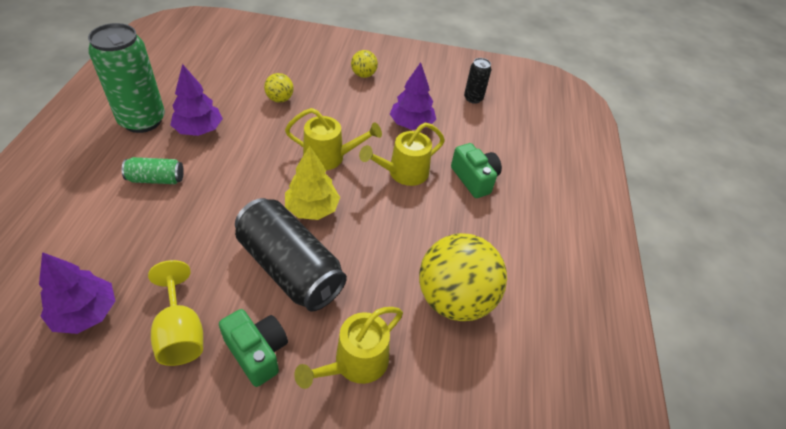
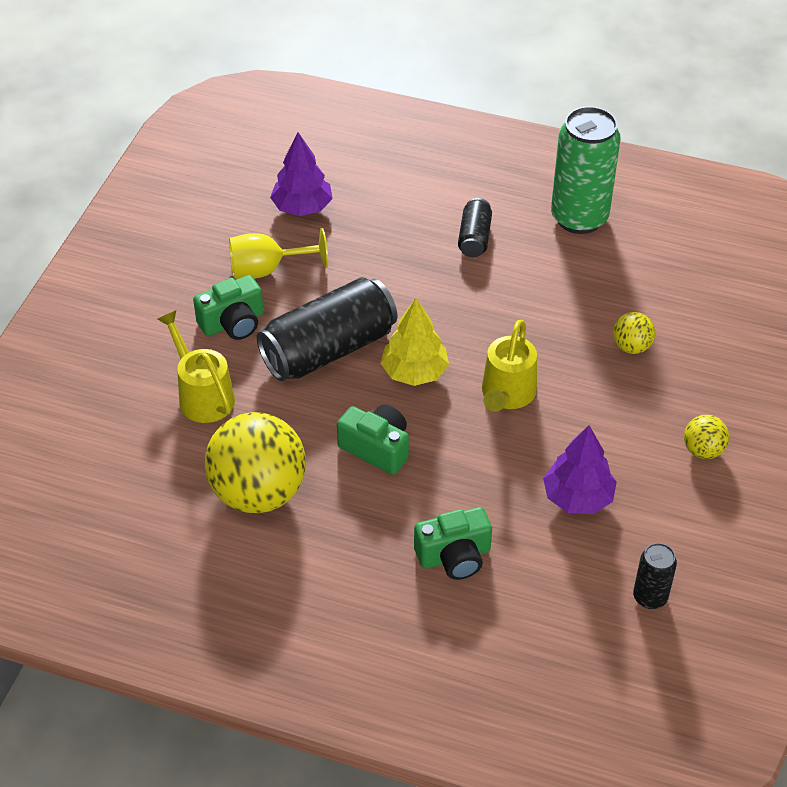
camera: 105 degrees right, 0 degrees up
(156, 179) = (474, 238): green can -> black can
(199, 130) = (562, 268): purple tree -> none
(393, 226) = (377, 448): none -> green camera
(403, 173) = (471, 472): yellow watering can -> none

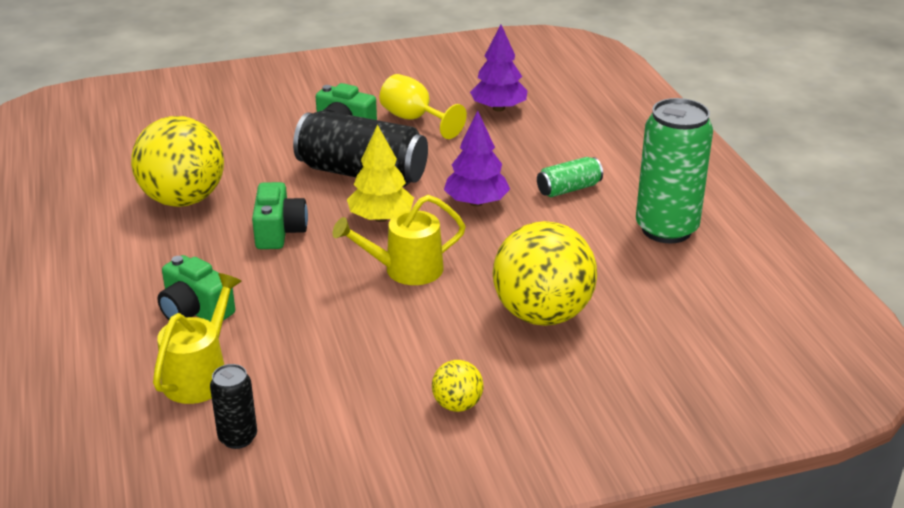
camera: 55 degrees right, 15 degrees down
(202, 395) = (259, 143): yellow watering can -> yellow watering can (200, 375)
(474, 238) = (569, 189): black can -> green can
(577, 497) = (322, 351): purple tree -> purple tree (476, 202)
(631, 347) = (542, 314): yellow ball -> yellow ball, size x2.19

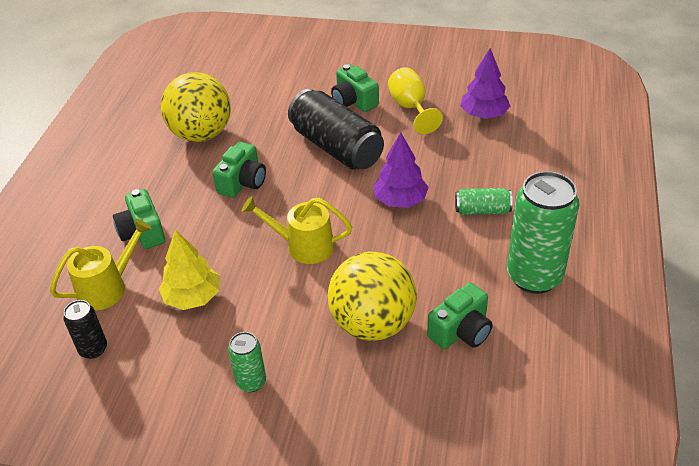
camera: 30 degrees right, 10 degrees up
(381, 218) = (320, 192): yellow tree -> yellow tree (193, 297)
(457, 405) = (251, 382): yellow ball -> green can
(636, 293) = (461, 331): none -> green camera

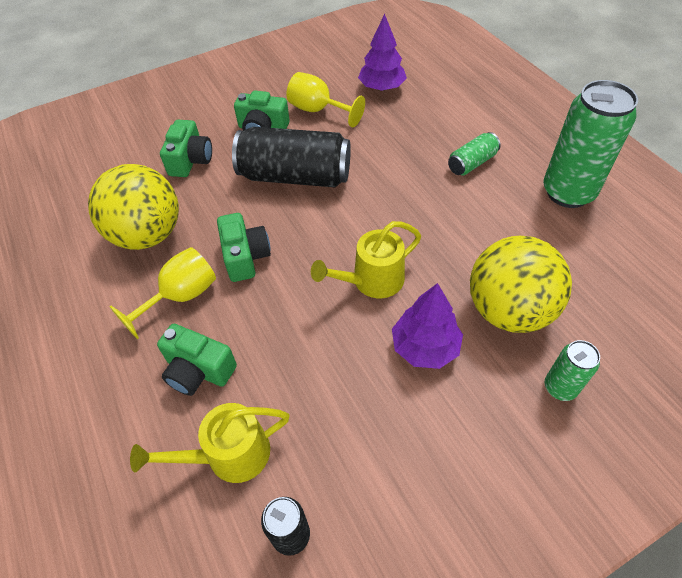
camera: 40 degrees left, 10 degrees up
(108, 287) = (228, 455): yellow watering can -> yellow watering can turned 120 degrees counterclockwise
(179, 184) = (181, 297): none -> yellow goblet
(193, 297) = (329, 400): yellow tree -> none
(251, 382) = (479, 441): green can -> green can (560, 387)
(400, 200) = (402, 191): purple tree -> purple tree (425, 347)
(461, 331) = (575, 269): green camera -> green camera (190, 160)

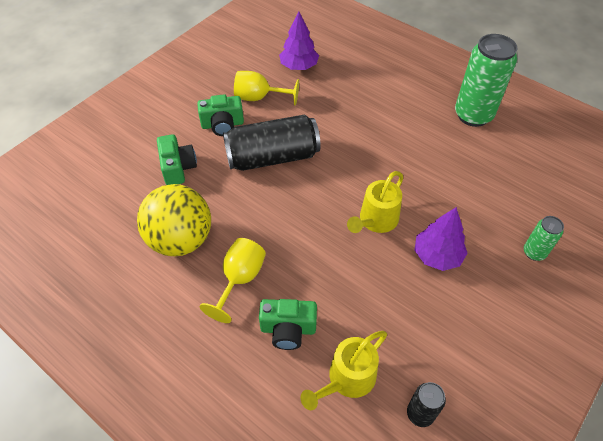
camera: 25 degrees left, 0 degrees up
(245, 257) = (271, 232): green camera -> none
(472, 163) = (398, 111): green can -> none
(508, 310) = (477, 211): yellow ball -> none

